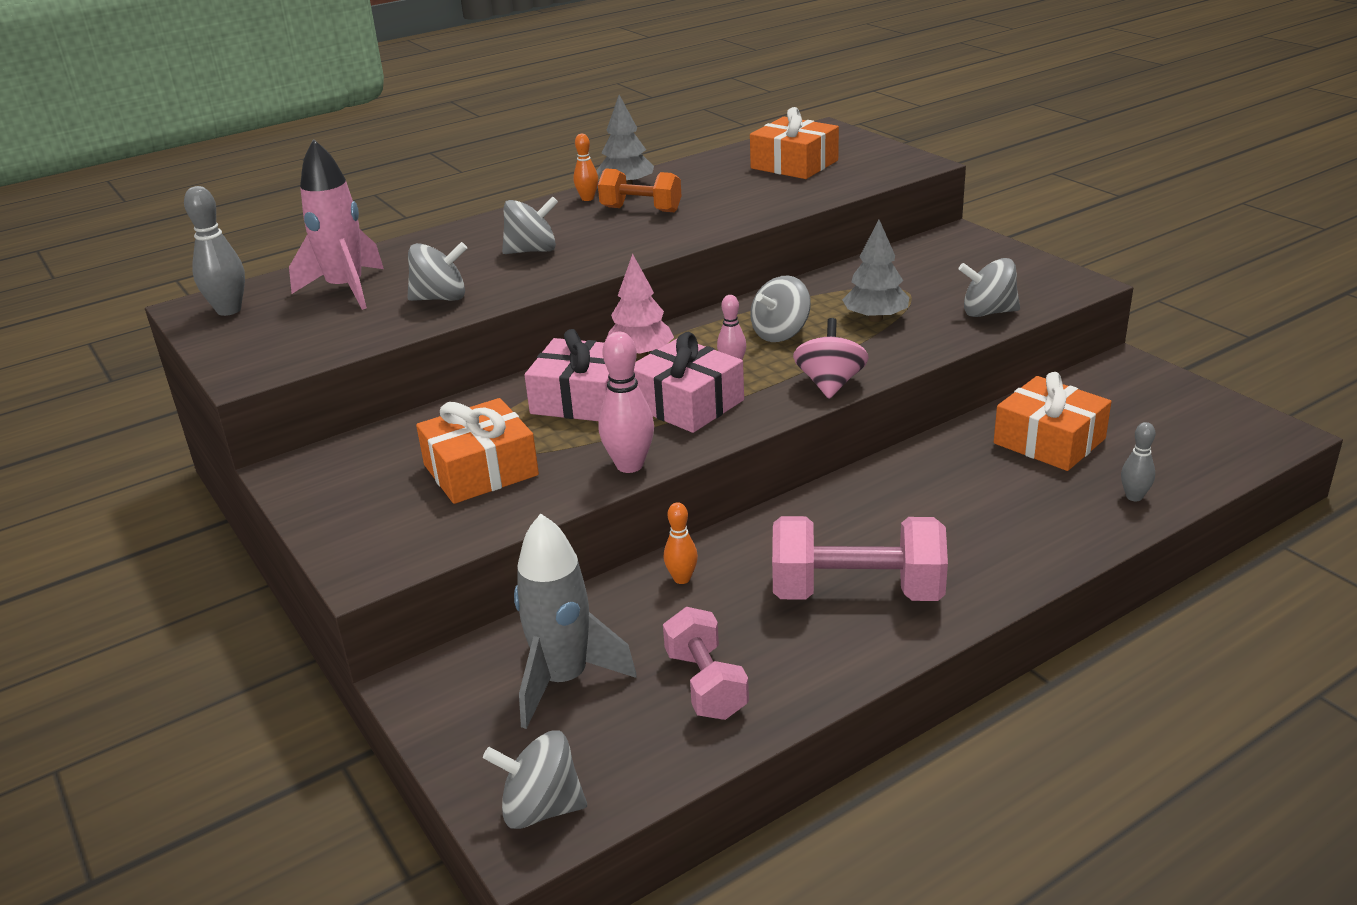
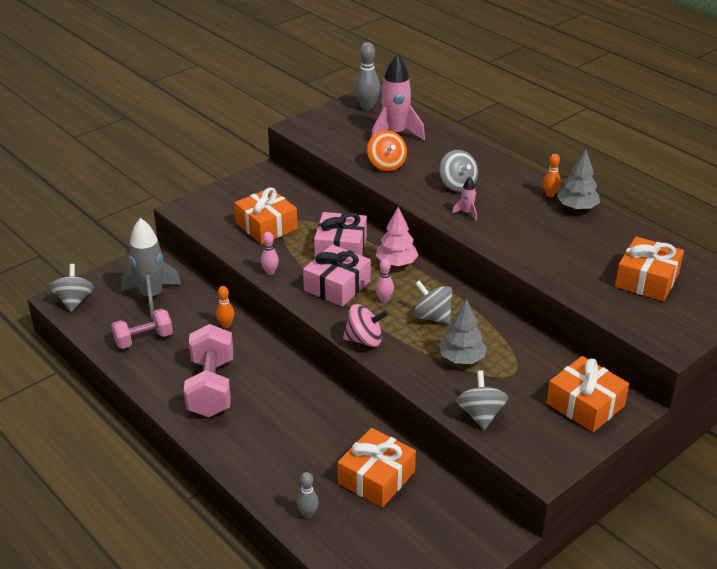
camera: 80 degrees right, 5 degrees up
(441, 298) = (386, 165): grey spinning top -> orange spinning top
(611, 248) = (467, 213): none -> pink rocket
(629, 465) = (270, 272): pink bowling pin -> pink bowling pin, size x0.60
(641, 209) = (534, 218): orange dumbbell -> none
(961, 255) = (585, 404): none -> orange gift

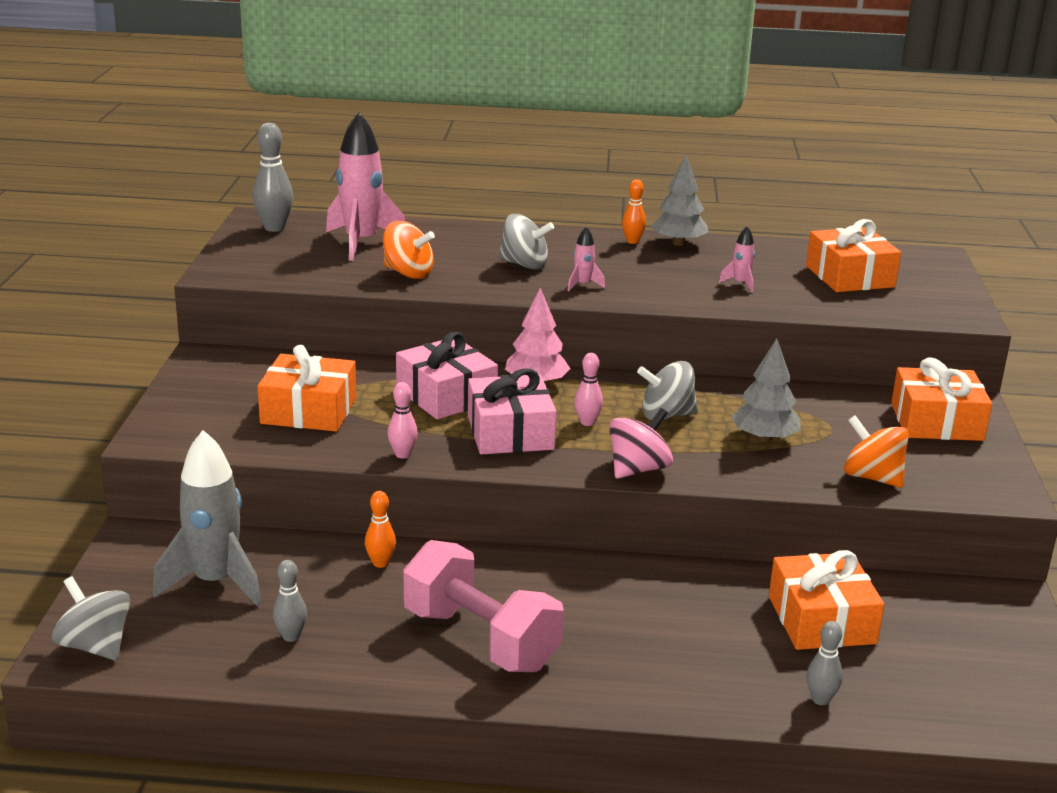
camera: 45 degrees left, 10 degrees down
(143, 339) = (291, 636): pink dumbbell -> grey bowling pin
(480, 414) = (872, 477): grey spinning top -> orange spinning top
(563, 253) = (740, 284): none -> pink rocket

